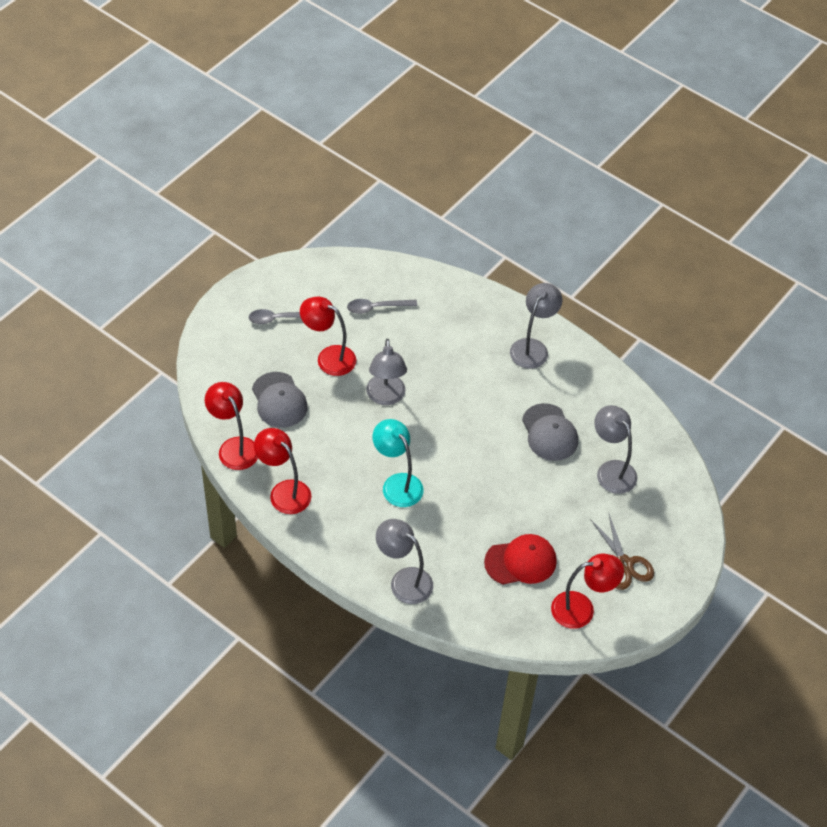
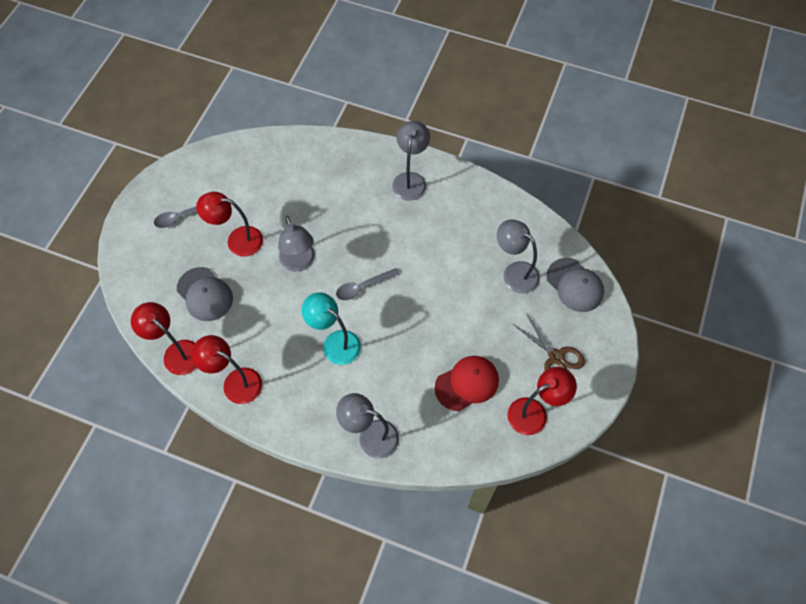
camera: 15 degrees left, 10 degrees up
(376, 307) = (265, 182): grey spoon -> grey spoon (363, 287)
(549, 432) = (451, 253): grey cap -> grey cap (575, 285)

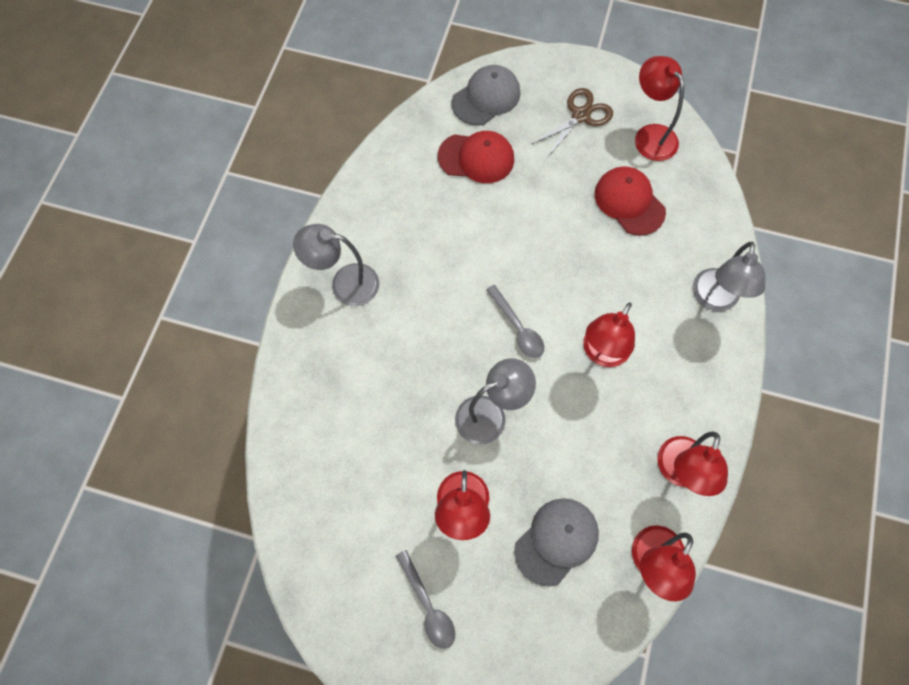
camera: 95 degrees left, 5 degrees up
(335, 342) = (602, 353): turquoise lamp -> red lamp
(514, 272) = (476, 158): grey lamp -> red cap

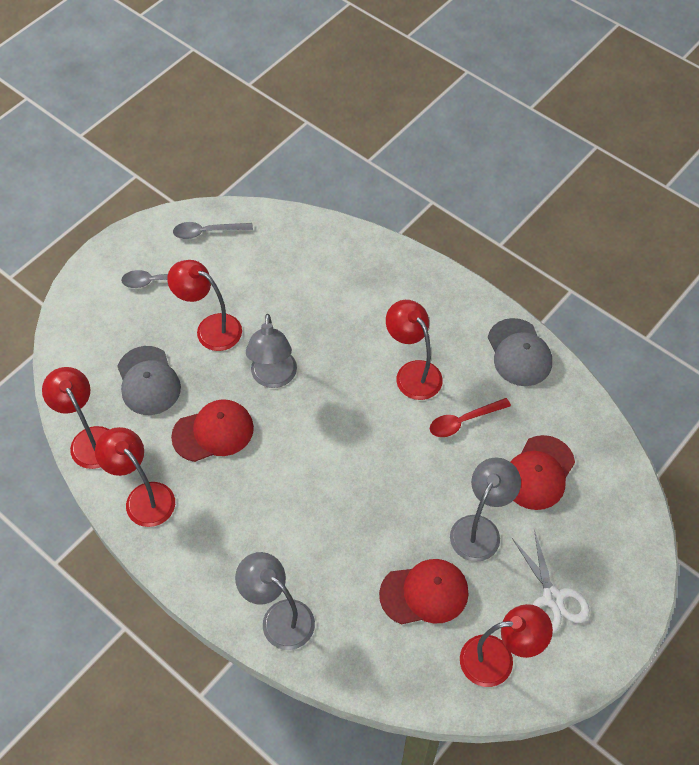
camera: 115 degrees right, 10 degrees down
(345, 283) = (449, 317): grey lamp -> grey lamp (480, 529)
(455, 230) = (463, 421): none -> red spoon
(486, 97) = (612, 513): grey cap -> grey cap (519, 352)
(517, 328) = (340, 431): grey spoon -> grey spoon (207, 232)
(579, 442) = (213, 432): none -> red cap
(580, 116) = (552, 598): brown scissors -> white scissors
(602, 353) = (280, 488): red lamp -> red lamp (413, 372)

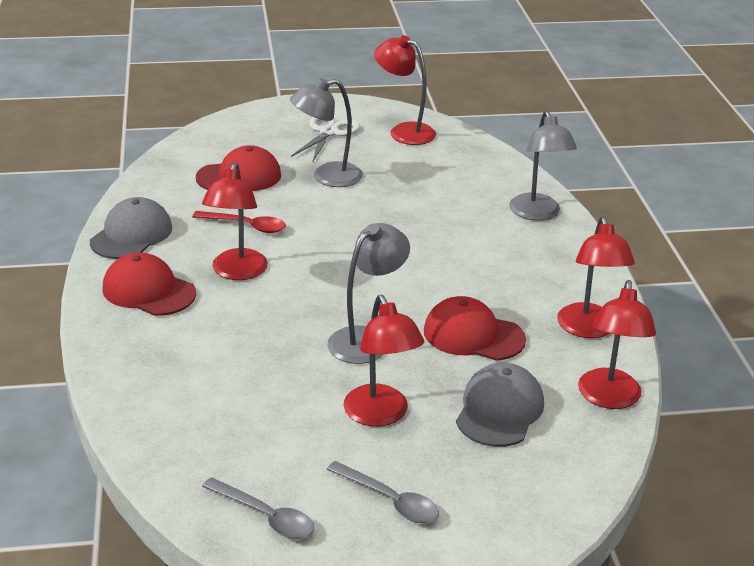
camera: 140 degrees left, 25 degrees down
(424, 593) = (413, 173): red cap -> red cap (148, 291)

